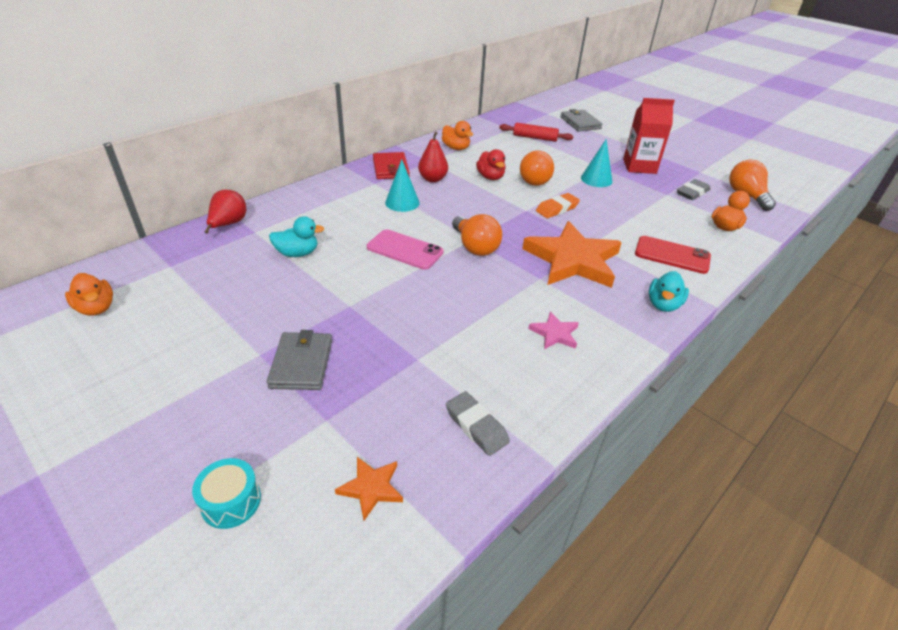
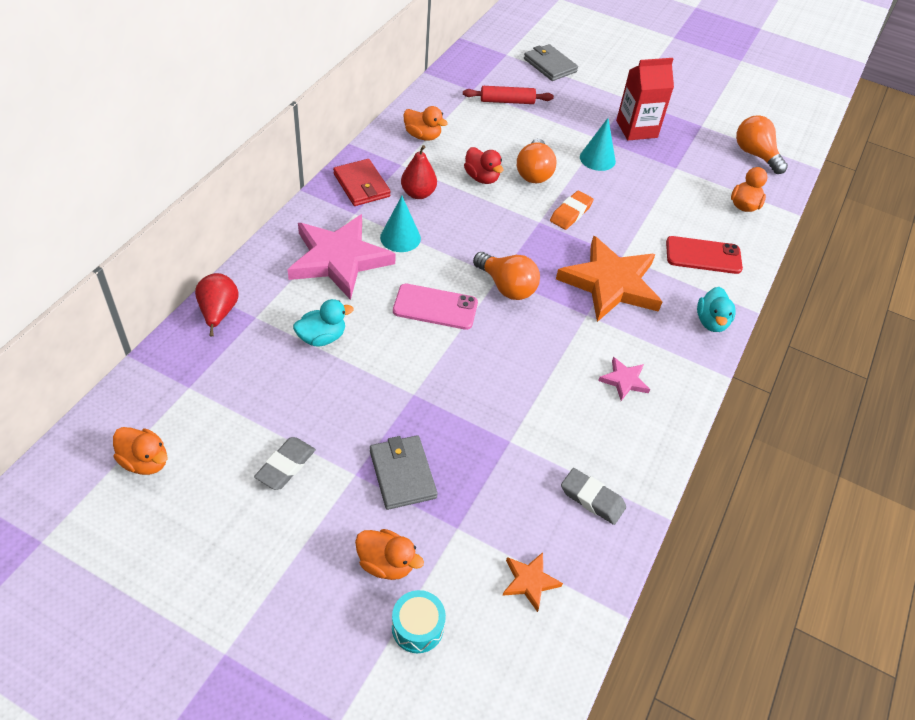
camera: 20 degrees left, 10 degrees up
(239, 434) = (386, 563): none -> orange duck
(344, 208) = (339, 259): none -> pink star
(692, 193) = (701, 161): grey eraser -> grey eraser (285, 466)

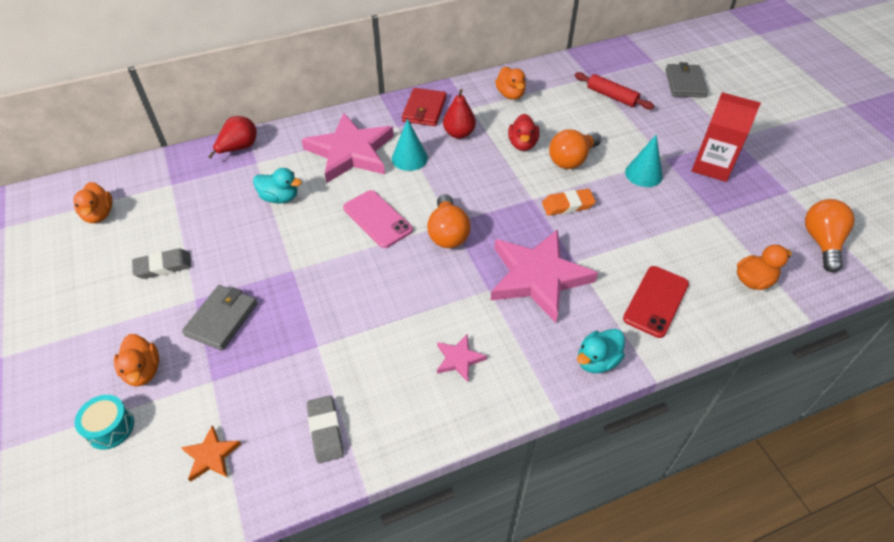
camera: 45 degrees right, 0 degrees up
(610, 283) = (538, 277): orange star -> pink star
(703, 255) = (656, 301): red phone -> red phone turned 75 degrees clockwise

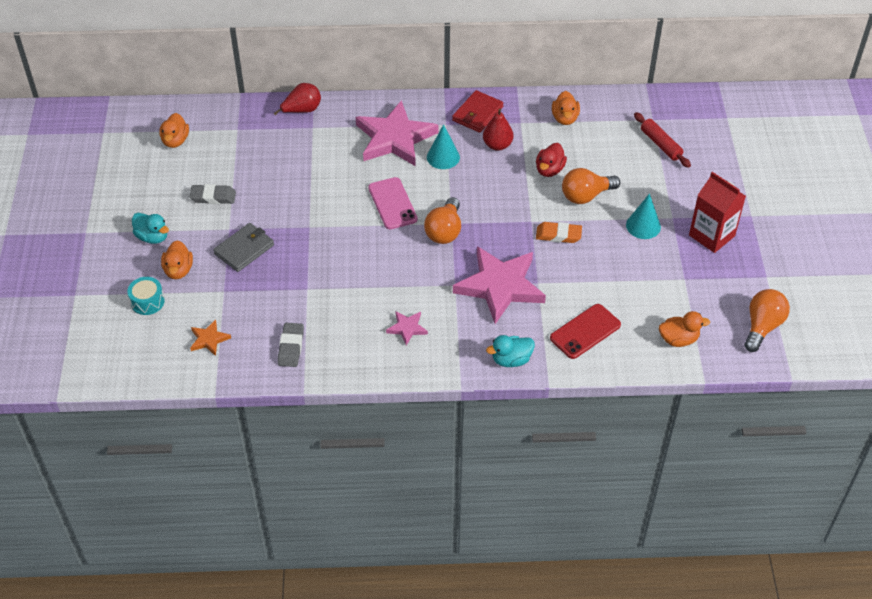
camera: 20 degrees right, 0 degrees up
(280, 197) = (320, 164): turquoise duck -> turquoise duck (152, 237)
(685, 83) = (742, 149): grey wallet -> none

